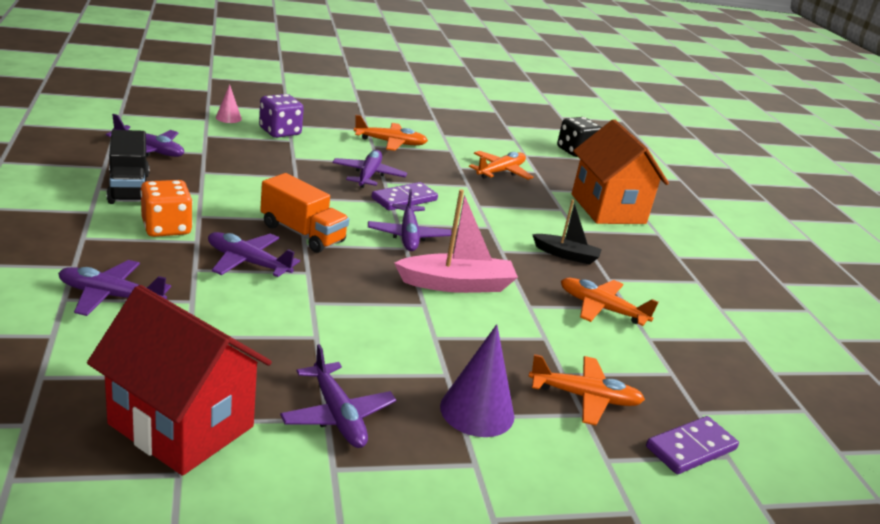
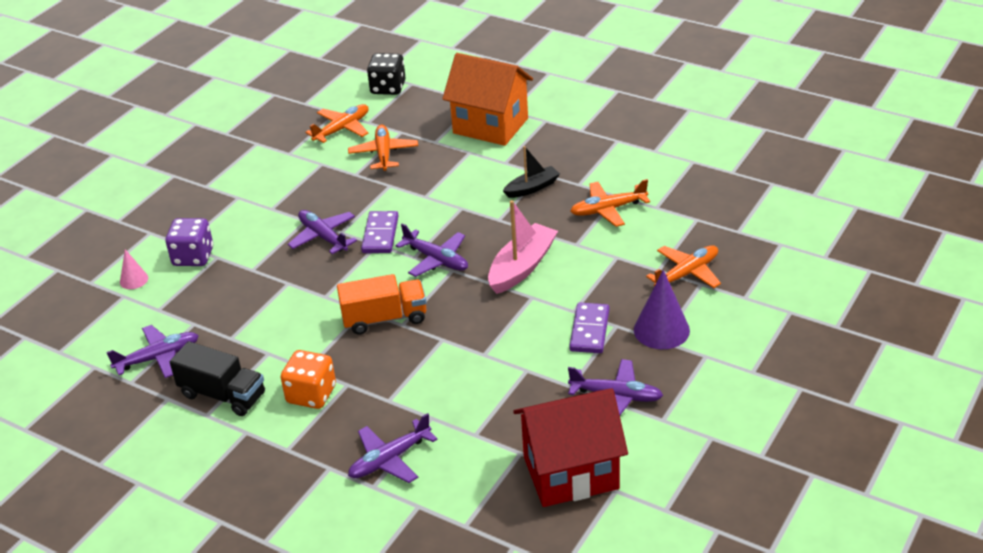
camera: 40 degrees left, 10 degrees up
(247, 262) = (402, 367): purple plane -> none
(390, 143) = (276, 194): orange plane -> orange plane (342, 129)
(690, 448) = (763, 255): purple domino -> purple domino (589, 330)

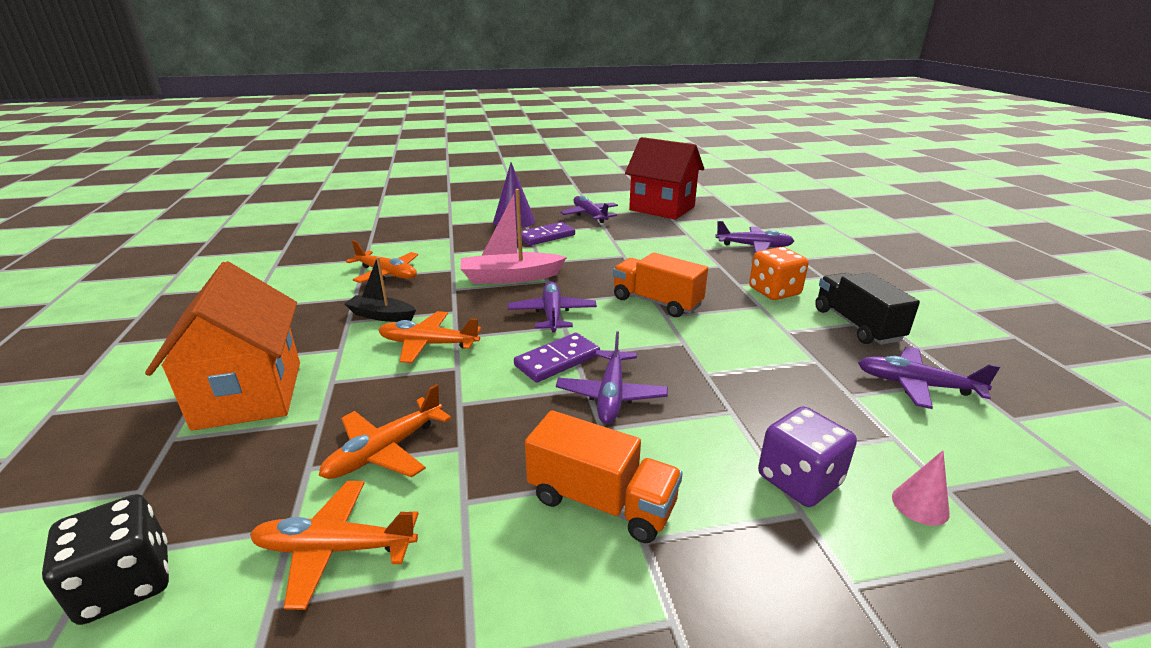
camera: 135 degrees left, 10 degrees down
(268, 197) = (601, 501): none -> orange truck
(687, 273) = (444, 229): orange plane -> orange plane (428, 344)

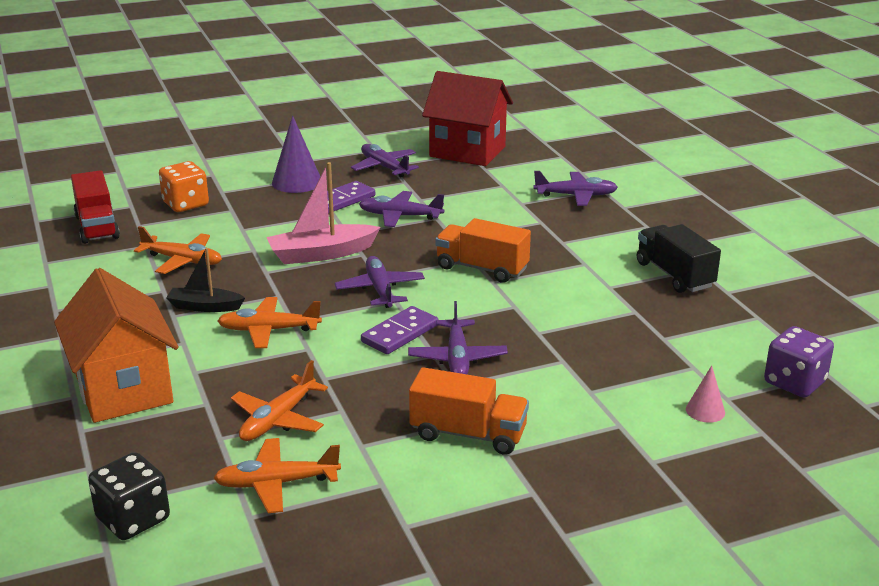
camera: 10 degrees left, 0 degrees up
(335, 242) = (97, 227): none -> red truck
(774, 291) = (598, 247): orange dice -> orange dice (185, 204)
(799, 480) = (617, 404): purple dice -> purple dice (794, 382)
(916, 385) = (718, 325): purple plane -> purple plane (400, 216)

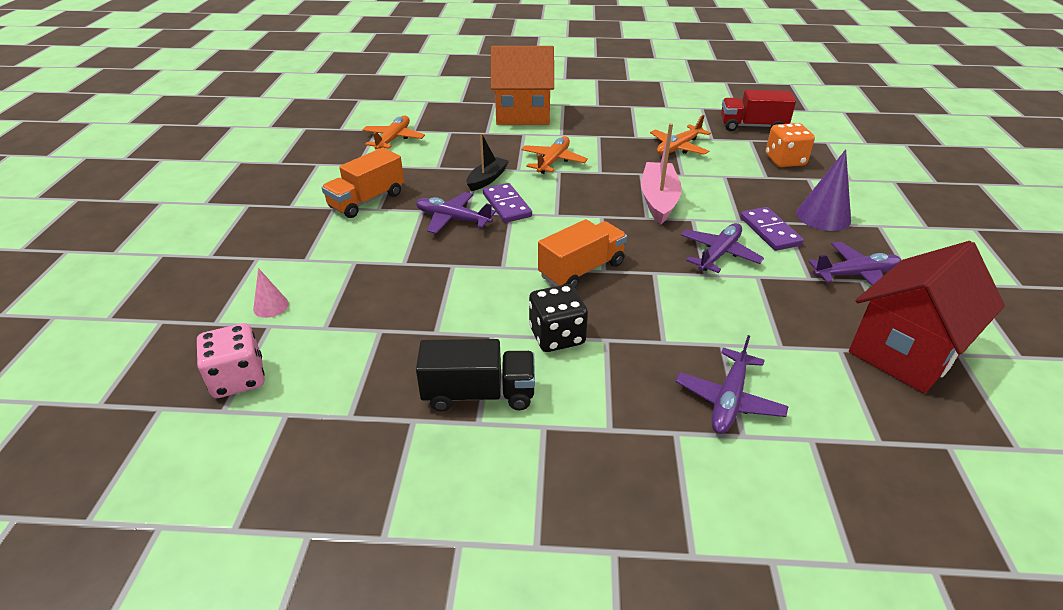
camera: 115 degrees right, 10 degrees up
(133, 519) = (409, 106): black dice -> black dice (557, 336)
(204, 307) = (602, 146): black boat -> black boat (487, 179)
(278, 419) = (449, 148): orange plane -> none
(380, 290) = (579, 212): purple plane -> none
(794, 382) = (238, 379): purple dice -> pink dice

